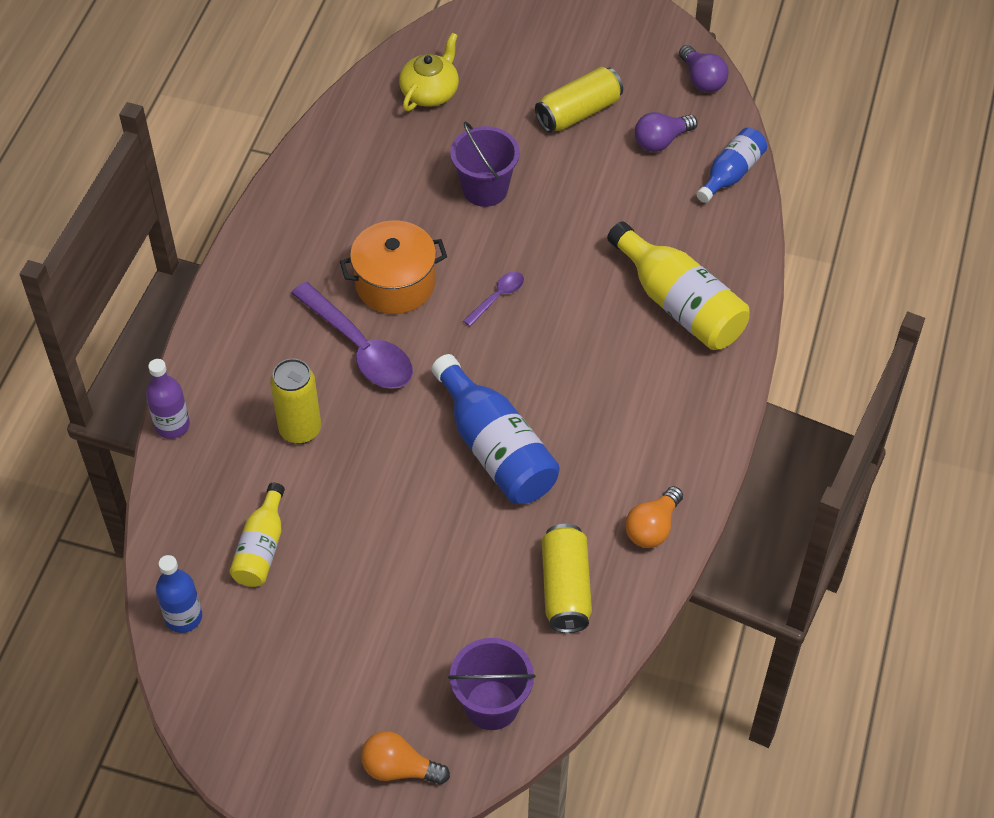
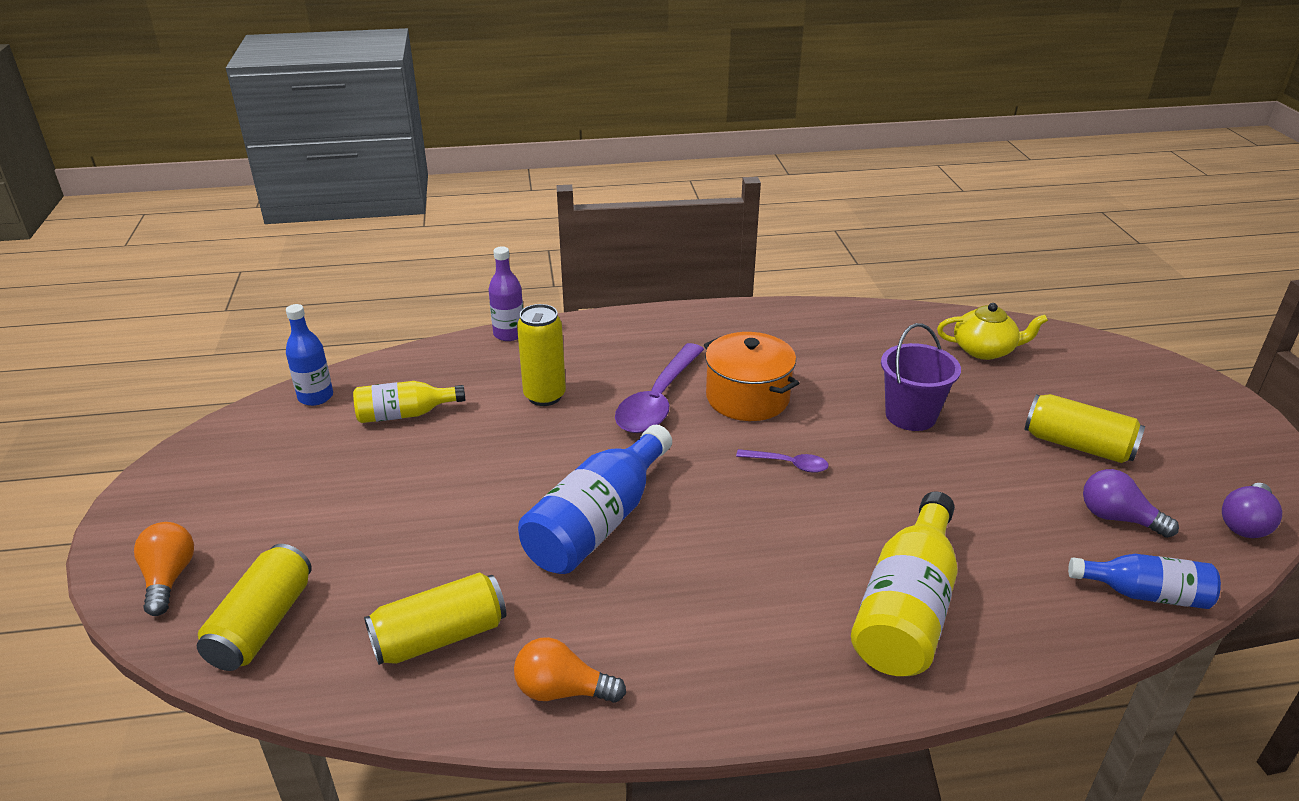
camera: 65 degrees right, 20 degrees down
(492, 705) = (262, 624): purple bucket -> yellow can

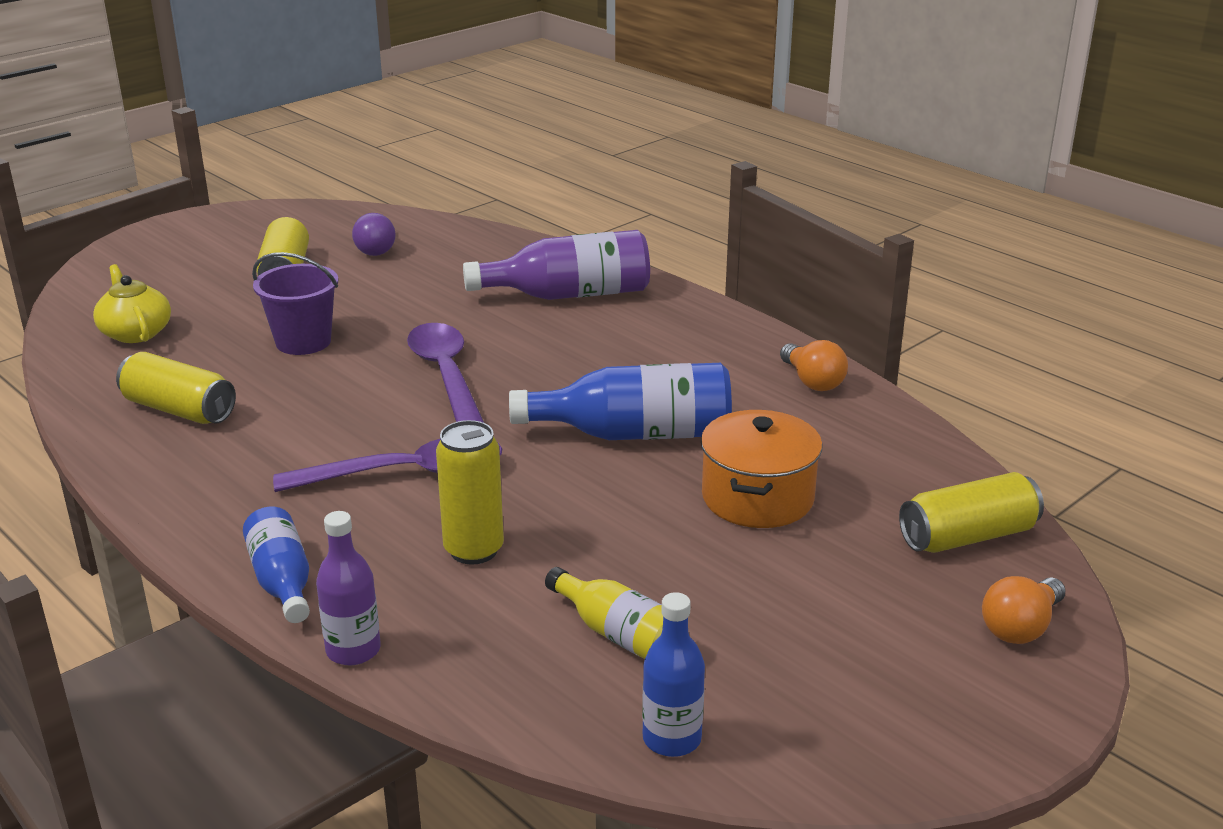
camera: 125 degrees left, 5 degrees down
(440, 637) = (848, 447): yellow can -> yellow can (179, 410)
(747, 397) = (350, 426): orange pot -> orange pot (757, 497)
(788, 464) = (446, 375): purple spoon -> purple spoon, size x2.06
(906, 609) = (569, 294): yellow bottle -> purple bottle
(1145, 594) = (457, 233): blue bottle -> blue bottle (282, 581)
(1245, 523) = (337, 214): purple light bulb -> none

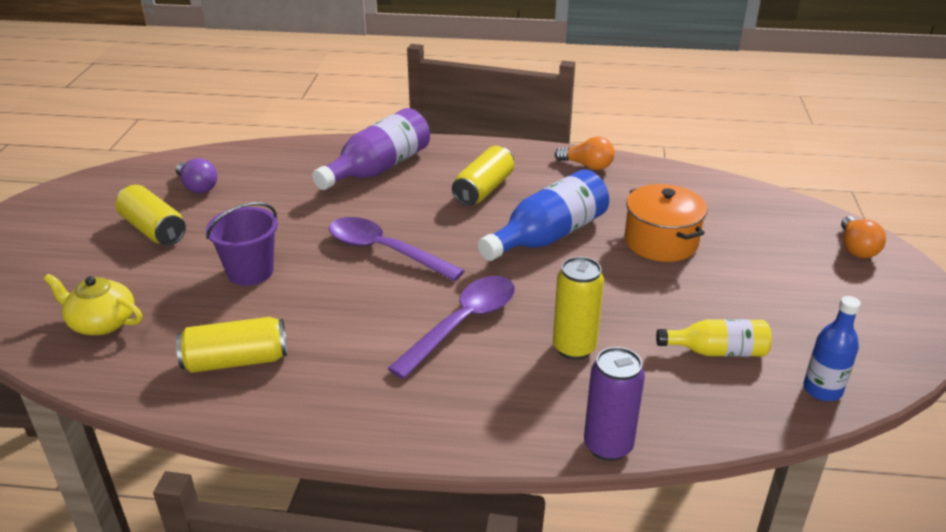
camera: 40 degrees left, 5 degrees up
(282, 581) = (499, 431): blue bottle -> none
(353, 650) = (608, 446): purple bottle -> purple can
(968, 536) = (773, 215): yellow can -> yellow can (484, 189)

